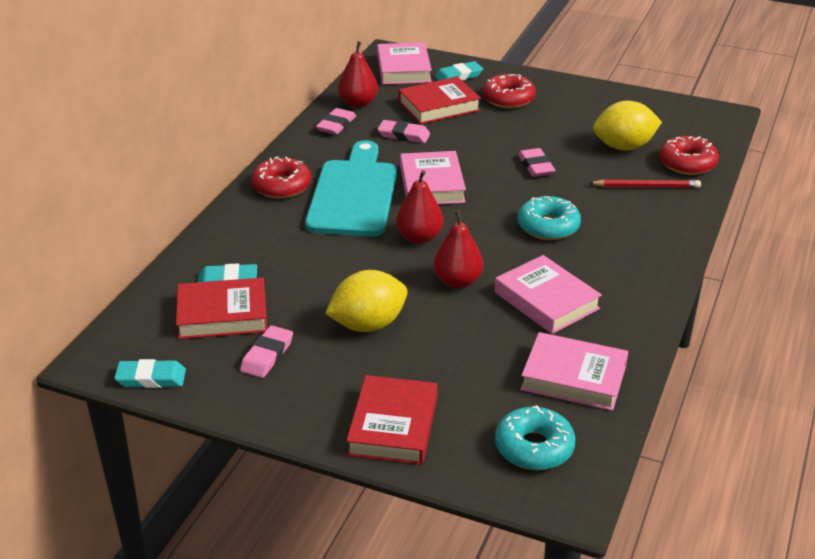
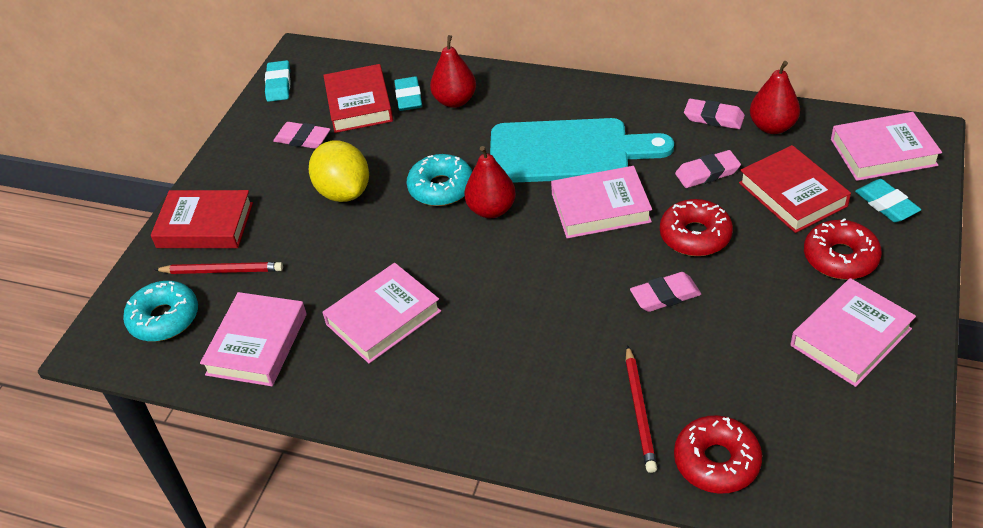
camera: 90 degrees right, 10 degrees up
(281, 186) = (573, 101): red donut -> red donut (695, 236)
(404, 135) = (707, 173): pink eraser -> pink eraser turned 60 degrees clockwise
(457, 282) = (414, 246): red pear -> red pear (455, 101)
(468, 408) = (222, 270): none -> red pencil
(548, 226) = (527, 313): turquoise donut -> turquoise donut (441, 188)
(582, 106) = (851, 337): none -> pink book
(624, 147) = (743, 386): yellow lemon -> none

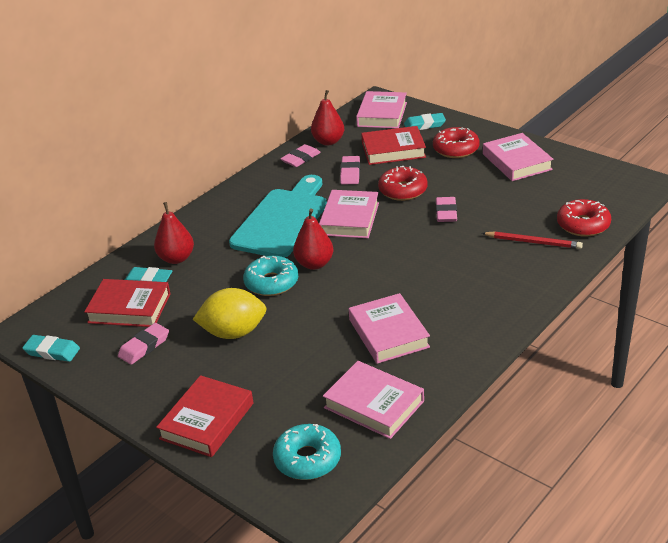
camera: 70 degrees left, 10 degrees down
(222, 270) = (274, 416): red pencil -> none

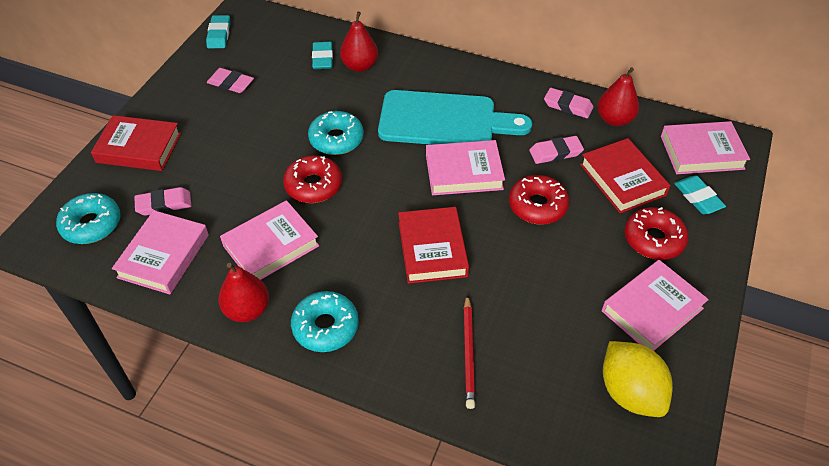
camera: 70 degrees right, 15 degrees up
(129, 308) = (281, 59): red book -> red book (432, 249)
(233, 333) = (256, 133): yellow lemon -> yellow lemon (630, 392)
(314, 264) = (374, 163): red pear -> red pear (247, 310)
(446, 212) = (505, 254): pink eraser -> pink eraser (164, 204)
(489, 309) = (325, 327): none -> turquoise donut
(583, 225) = (525, 405): red donut -> red donut (313, 185)

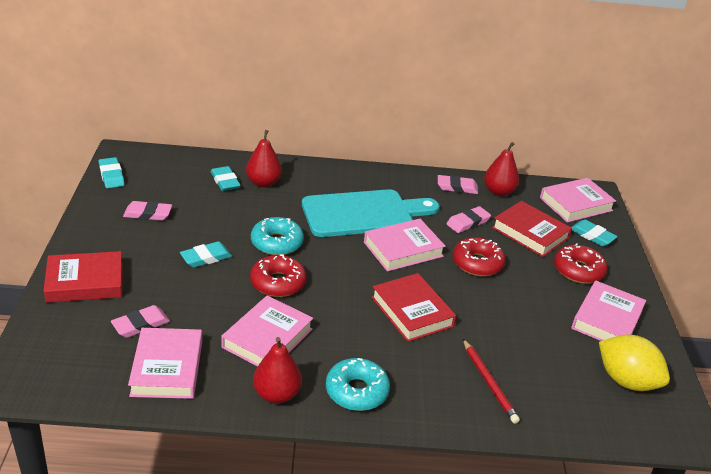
camera: 25 degrees left, 15 degrees down
(91, 224) = (74, 356): turquoise donut -> none
(260, 143) = (206, 257): none -> turquoise eraser

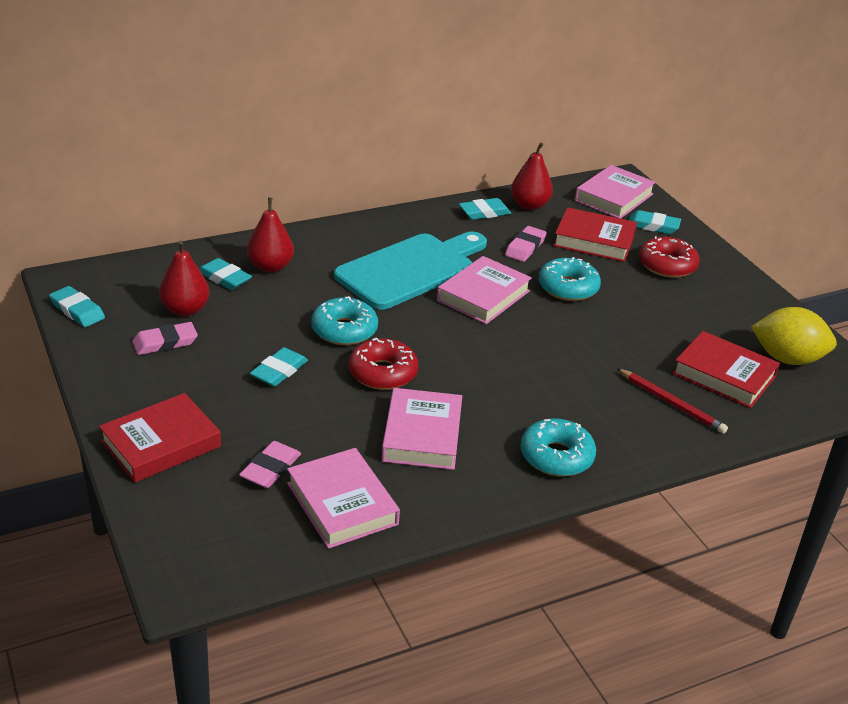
camera: 25 degrees left, 0 degrees up
(276, 394) = (480, 488): red pear -> red pear (185, 310)
(412, 312) = (544, 358): red book -> red book (724, 375)
(457, 187) = (484, 212): pink eraser -> turquoise eraser
(477, 263) = (568, 288): red donut -> turquoise donut
(607, 319) = (728, 306): pink book -> none

